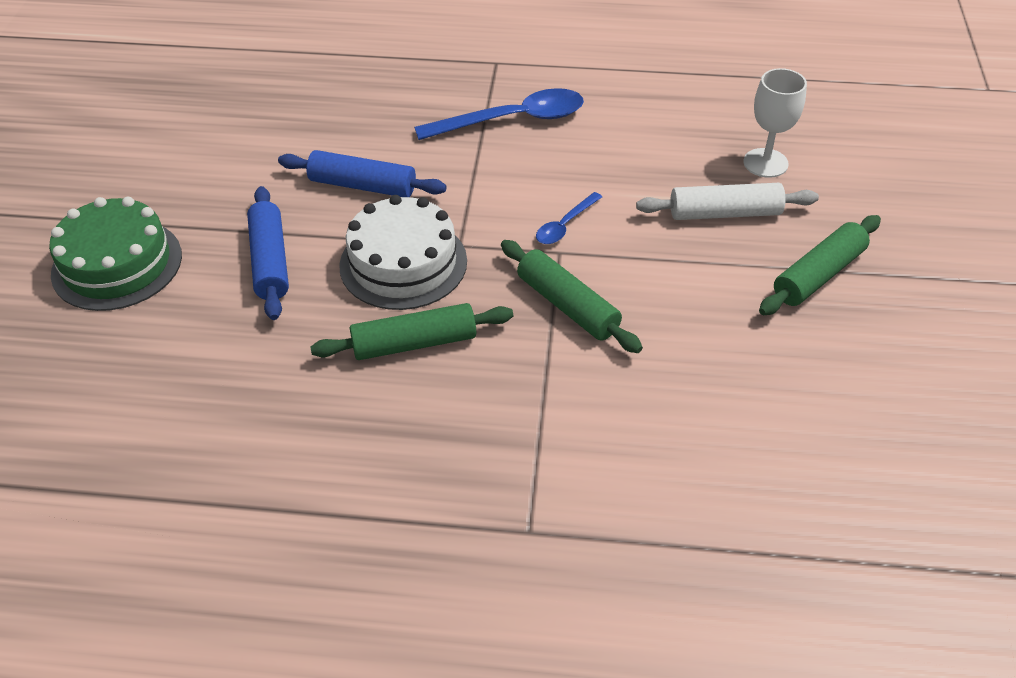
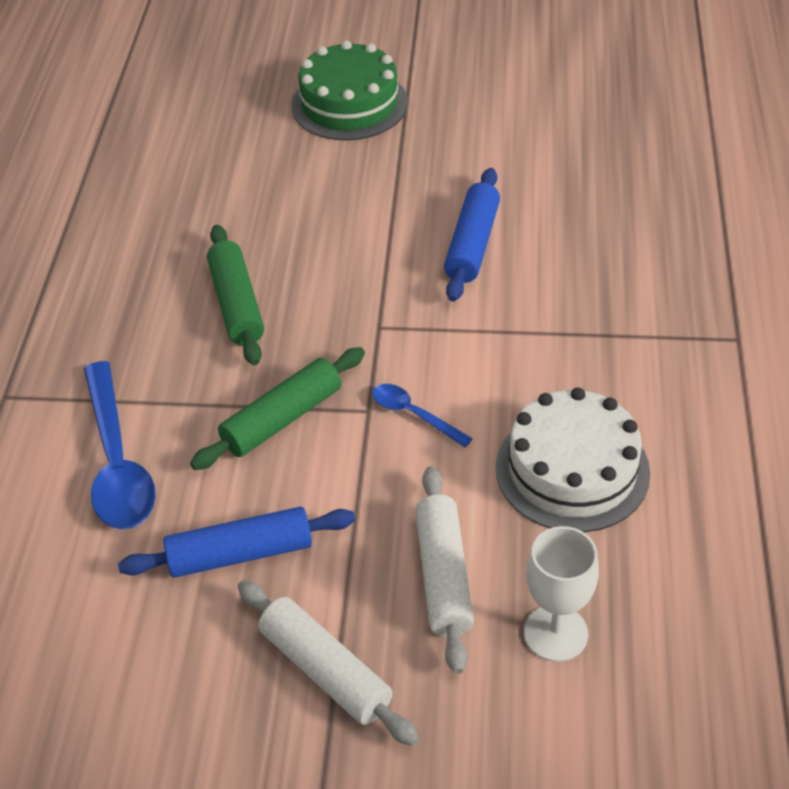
camera: 90 degrees right, 0 degrees up
(270, 261) = (353, 195): blue rolling pin -> blue rolling pin (240, 553)
(403, 263) = (350, 286): white cake -> white cake (572, 470)
(512, 120) = (611, 360): blue spoon -> blue spoon (117, 462)
(818, 275) = (325, 670): green rolling pin -> white rolling pin

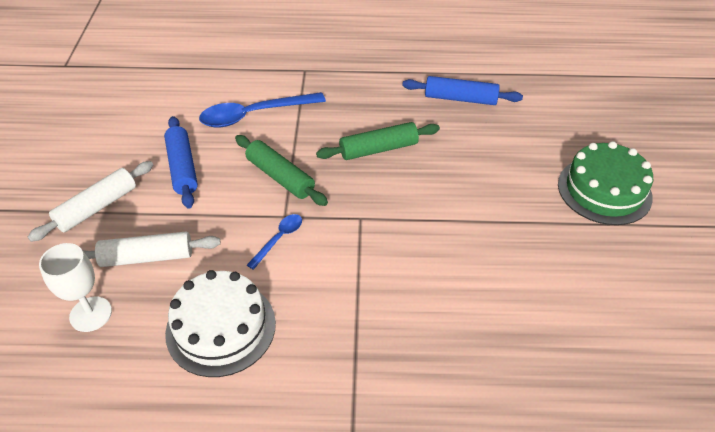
camera: 85 degrees right, 0 degrees up
(472, 244) = (451, 269): blue rolling pin -> blue rolling pin (460, 99)

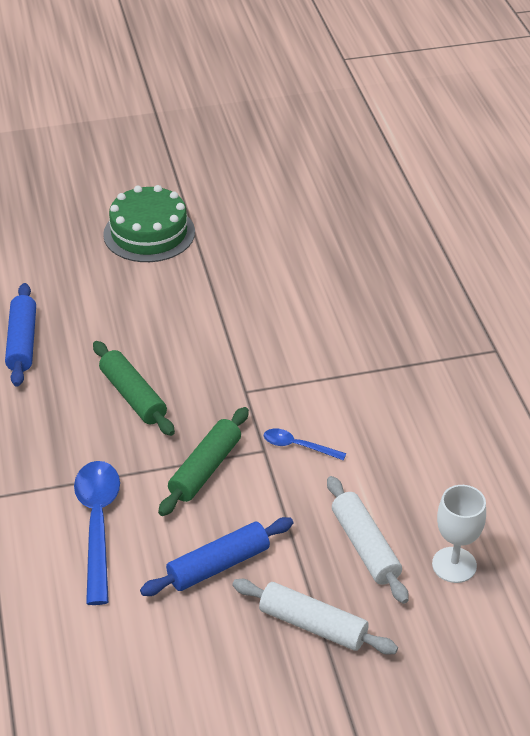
camera: 105 degrees left, 5 degrees down
(221, 327) = (421, 459): white cake -> none
(254, 115) = (98, 524): blue spoon -> blue spoon turned 150 degrees counterclockwise

